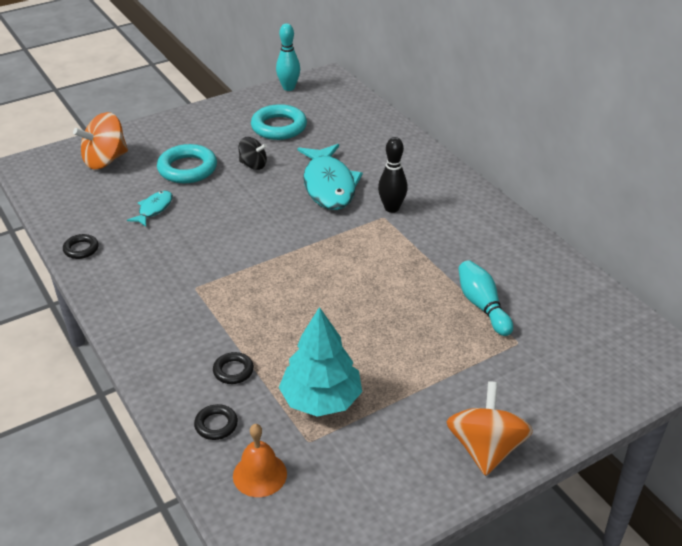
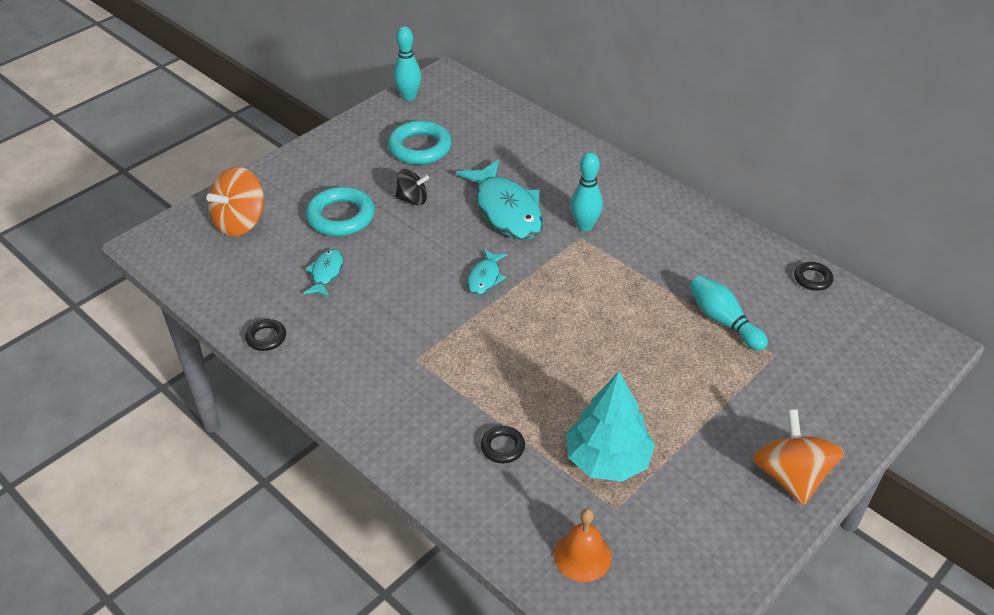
camera: 15 degrees left, 5 degrees up
(216, 425) = (512, 512): black ring -> black ring (812, 279)
(284, 234) = (485, 278): none -> turquoise fish
(391, 208) = (584, 226): black bowling pin -> turquoise bowling pin

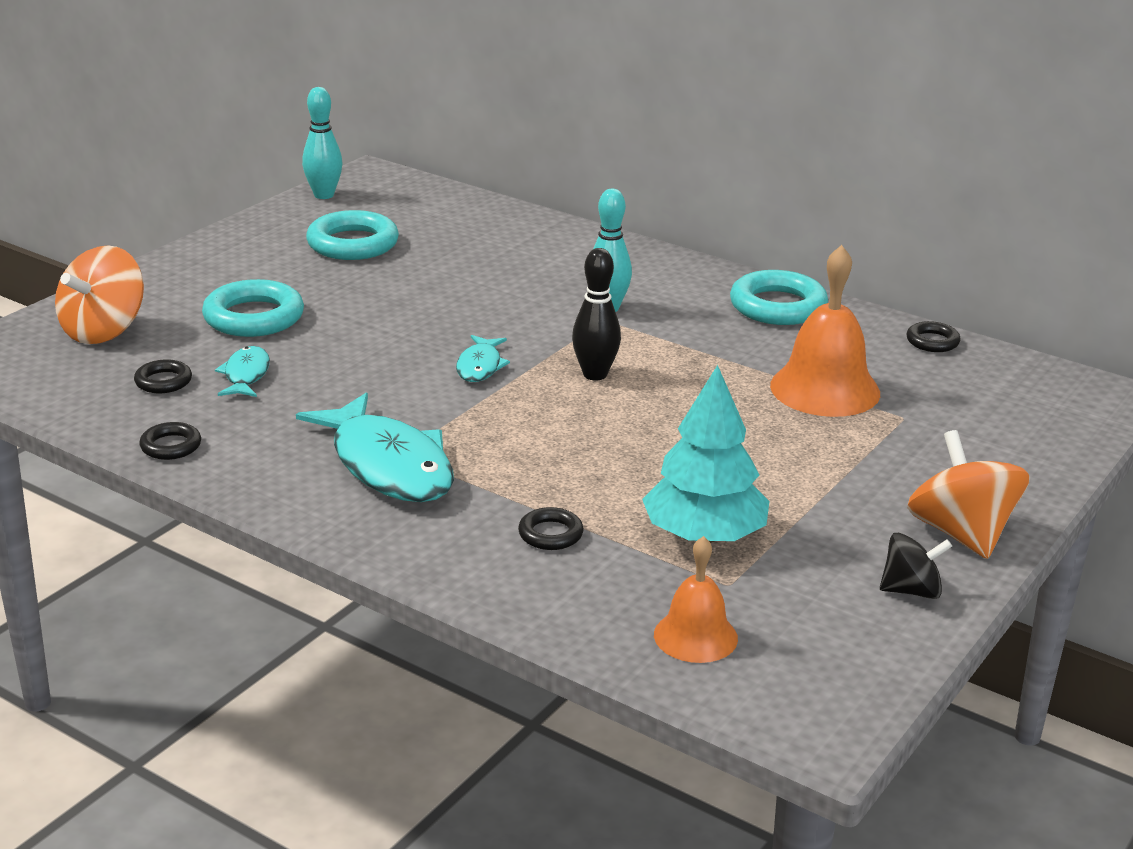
camera: 10 degrees left, 15 degrees down
(271, 275) = (163, 381): none -> black ring
(412, 199) = (355, 295): black spinning top -> black spinning top (911, 591)
(506, 210) = (493, 298): turquoise fish -> turquoise fish (388, 465)
(563, 292) = (595, 374): none -> black bowling pin
(707, 233) = (778, 306): none -> turquoise ring
(723, 321) = (825, 389): turquoise bowling pin -> orange bell

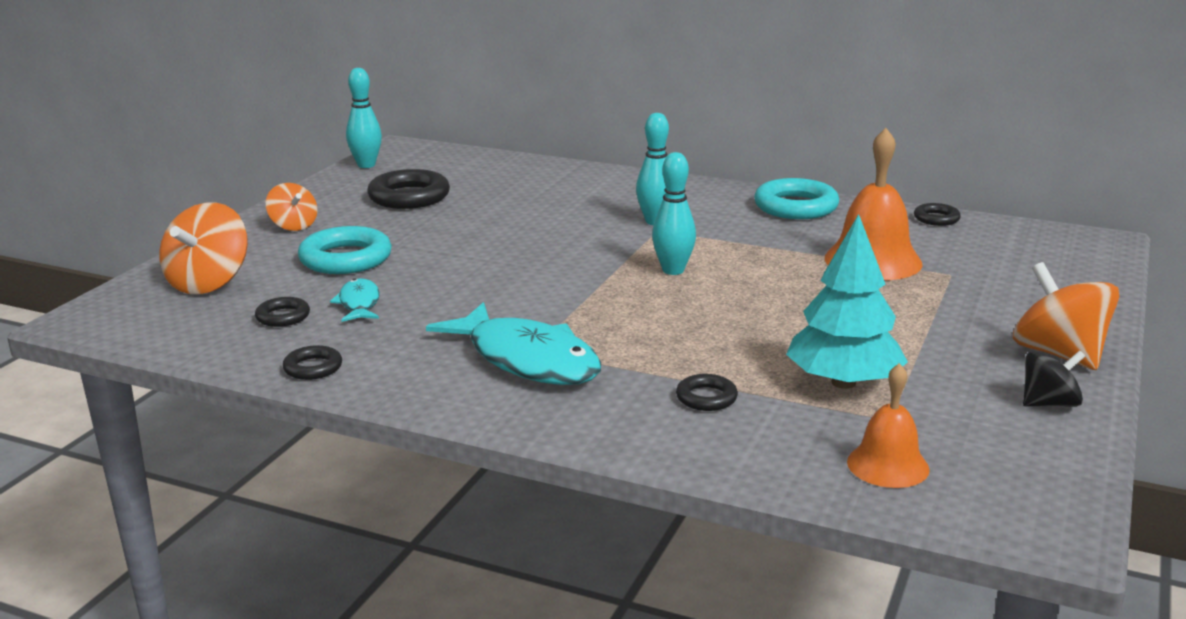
camera: 10 degrees left, 5 degrees down
(216, 268) = (293, 226): none -> orange spinning top
(353, 244) = (409, 197): turquoise ring -> black ring
(480, 366) = (569, 275): turquoise fish -> none
(595, 374) = (673, 270): black bowling pin -> turquoise bowling pin

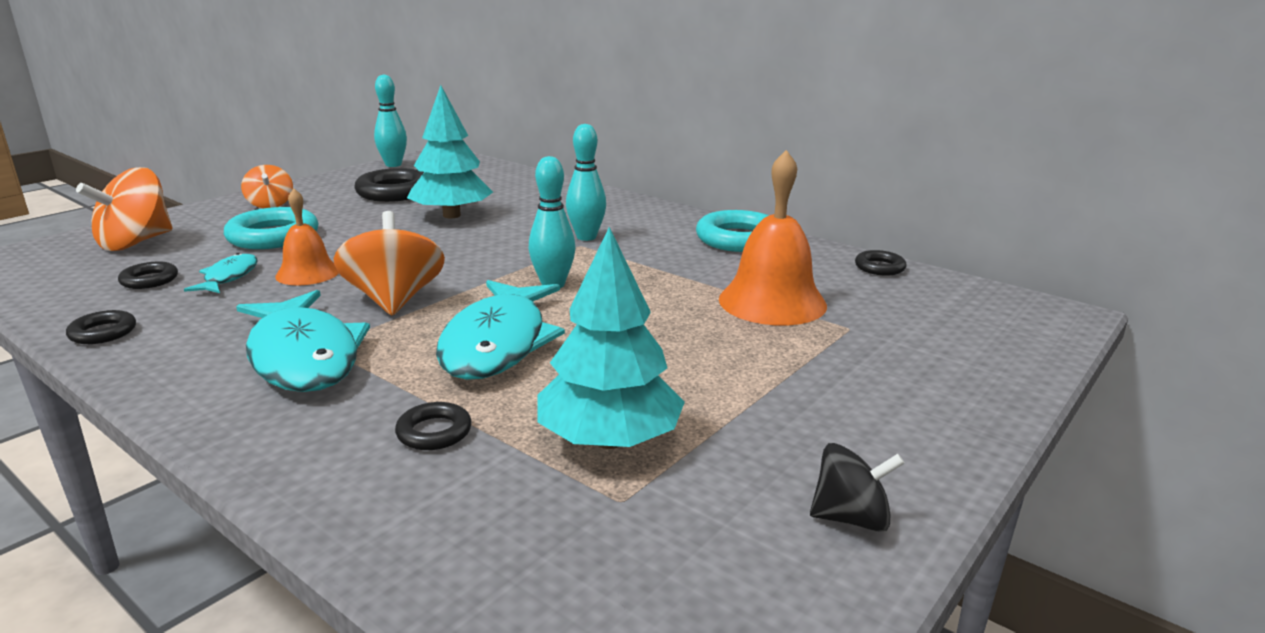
camera: 15 degrees right, 0 degrees up
(499, 215) = (451, 215): none -> turquoise tree
(681, 326) = (498, 343): none -> turquoise fish
(888, 465) = (556, 572): orange bell -> orange bell (308, 273)
(1059, 354) = (913, 448): orange spinning top -> orange spinning top (394, 300)

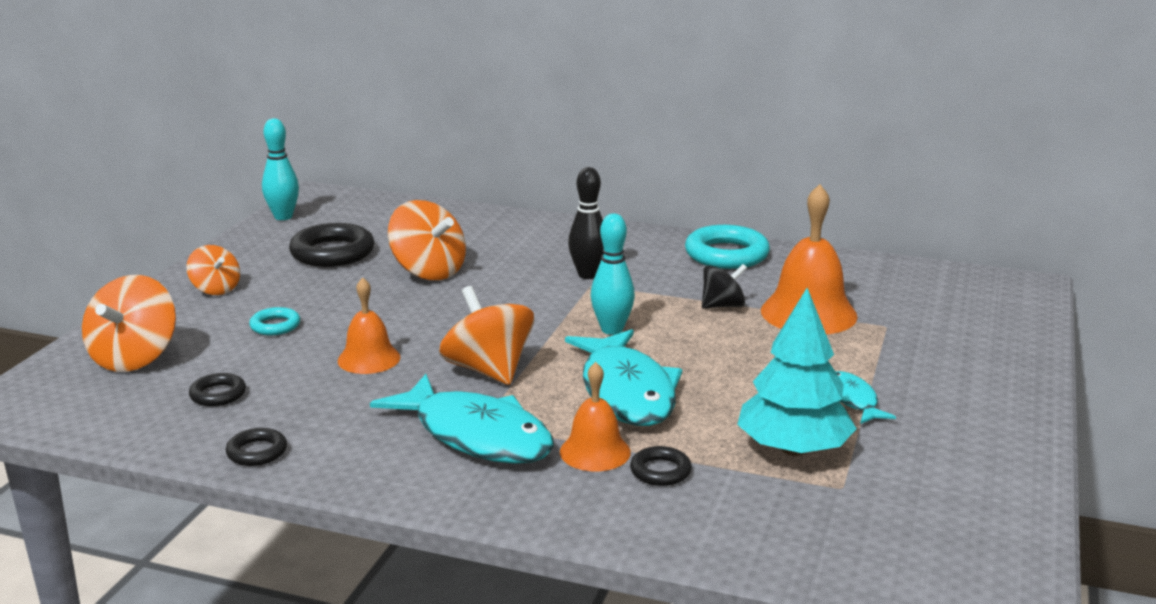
camera: 20 degrees left, 0 degrees up
(229, 277) = (295, 377): turquoise fish -> turquoise fish (852, 400)
(273, 236) = (275, 326): turquoise ring -> turquoise ring, size x0.53
(393, 396) = (595, 452): none -> orange bell
(451, 215) = (428, 271): turquoise tree -> orange spinning top
(586, 237) = (588, 275): turquoise bowling pin -> black bowling pin
(851, 518) = (993, 465): black spinning top -> black spinning top (723, 306)
(879, 267) = (866, 264): black ring -> none

